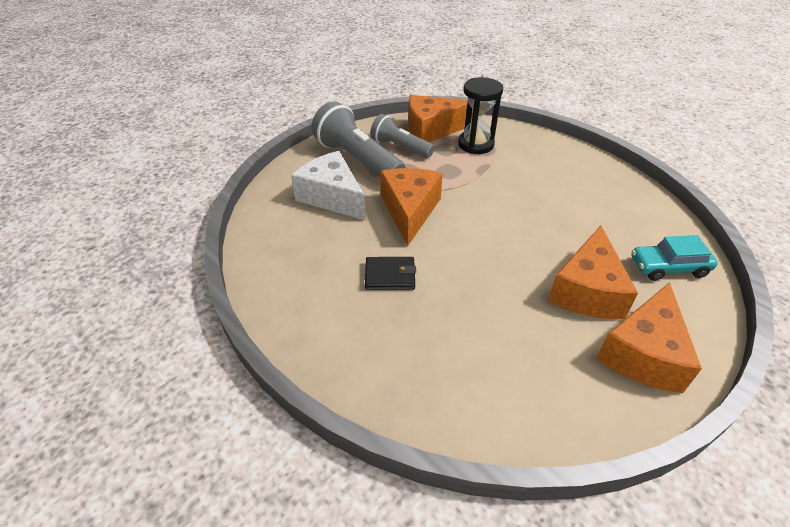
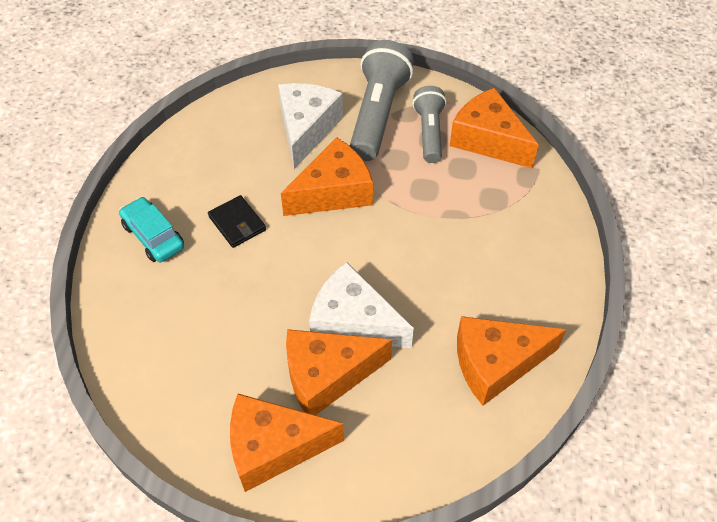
camera: 55 degrees right, 10 degrees up
(475, 144) = (495, 188): black hourglass -> none
(543, 254) = (353, 322): none -> white cheese
(623, 206) = (496, 364): none -> orange cheese
(668, 267) = (418, 437): turquoise car -> turquoise car (153, 236)

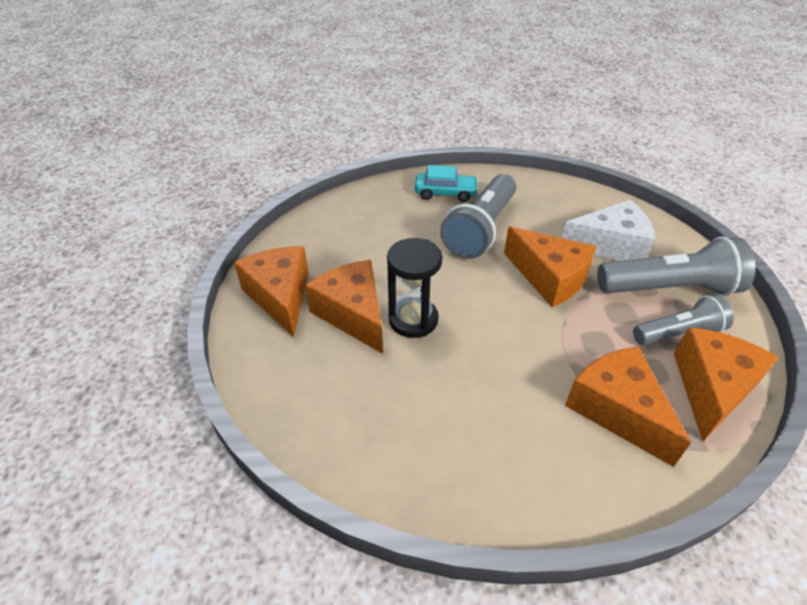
camera: 75 degrees right, 10 degrees down
(153, 236) = (445, 193): turquoise car -> turquoise car turned 60 degrees clockwise
(237, 223) = (480, 230): black wallet -> grey flashlight
(353, 322) = (413, 320): white cheese -> black hourglass
(496, 364) = (404, 443): orange cheese -> orange cheese (617, 410)

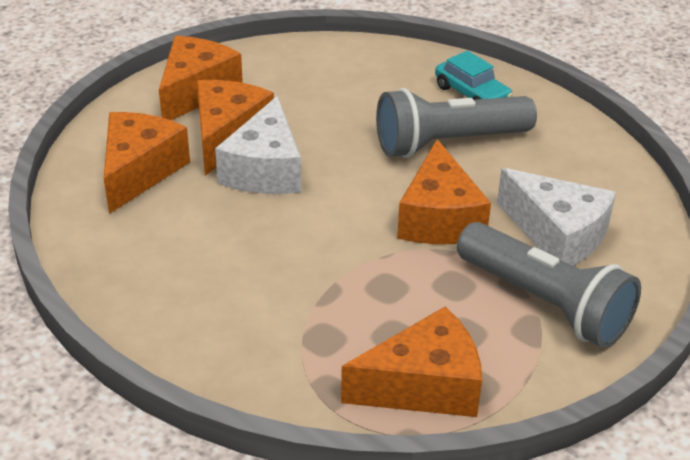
camera: 45 degrees right, 5 degrees down
(413, 320) = (265, 169): black hourglass -> white cheese
(617, 410) = (312, 334): orange cheese -> orange cheese (139, 171)
(678, 333) = (478, 335): grey flashlight -> none

